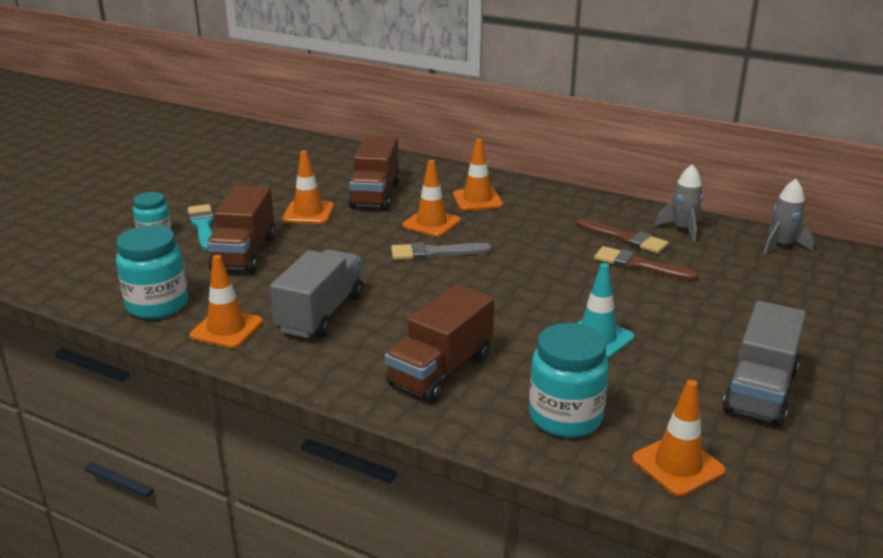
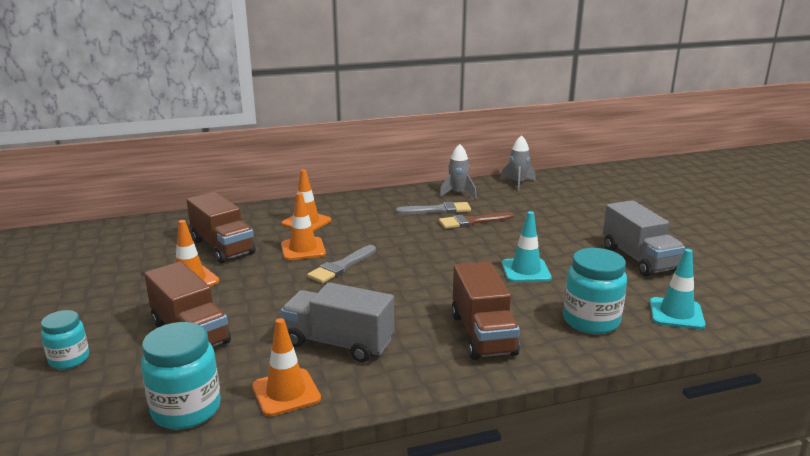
camera: 45 degrees left, 5 degrees down
(203, 226) = (106, 330): turquoise brush -> none
(321, 314) = (338, 343): grey truck -> grey truck turned 45 degrees counterclockwise
(625, 238) = (438, 210): brown brush -> grey brush
(678, 465) = (676, 314): orange traffic cone -> turquoise traffic cone

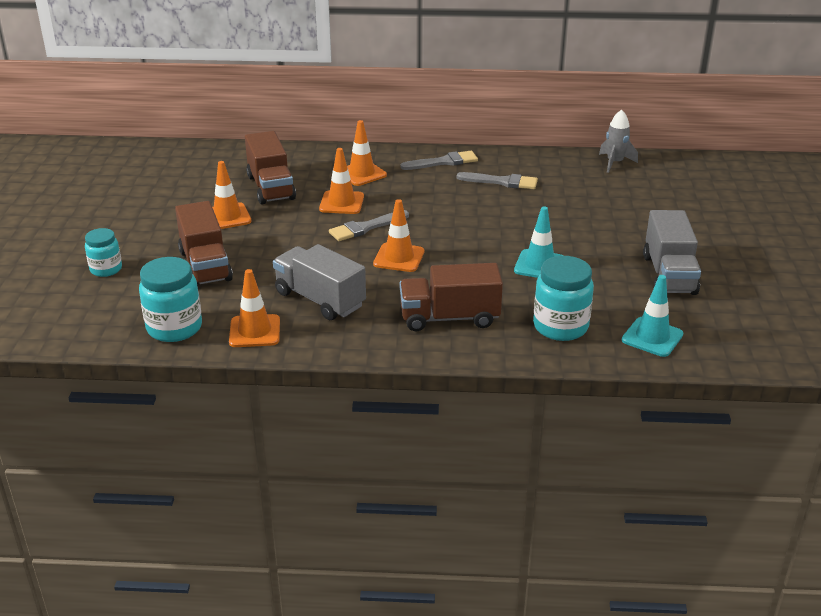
camera: 20 degrees right, 10 degrees up
(375, 202) = (443, 162): none -> grey brush
(392, 288) = (399, 258): none -> orange traffic cone
(458, 193) = (538, 165): grey rocket -> none
(472, 222) = (527, 201): brown brush -> none
(483, 334) = (449, 318): brown truck -> brown truck turned 75 degrees clockwise

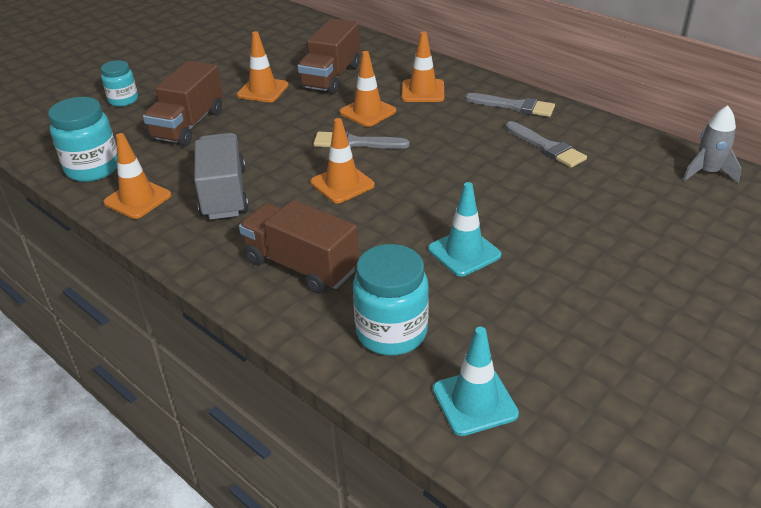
camera: 40 degrees right, 5 degrees up
(669, 274) = (600, 334): grey truck -> none

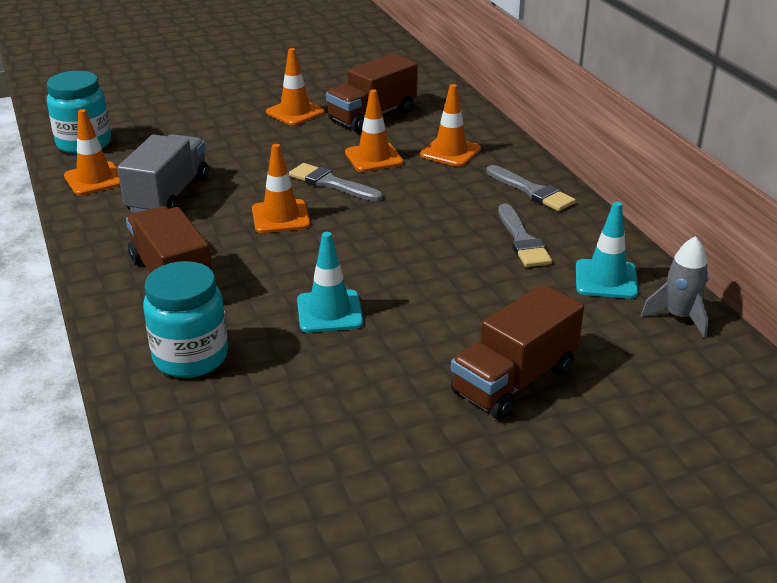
camera: 25 degrees right, 5 degrees down
(123, 100) = (164, 91): turquoise jar -> none
(188, 125) = (197, 127): brown truck -> brown truck (514, 380)
(474, 401) = (201, 439): turquoise traffic cone -> turquoise traffic cone (606, 279)

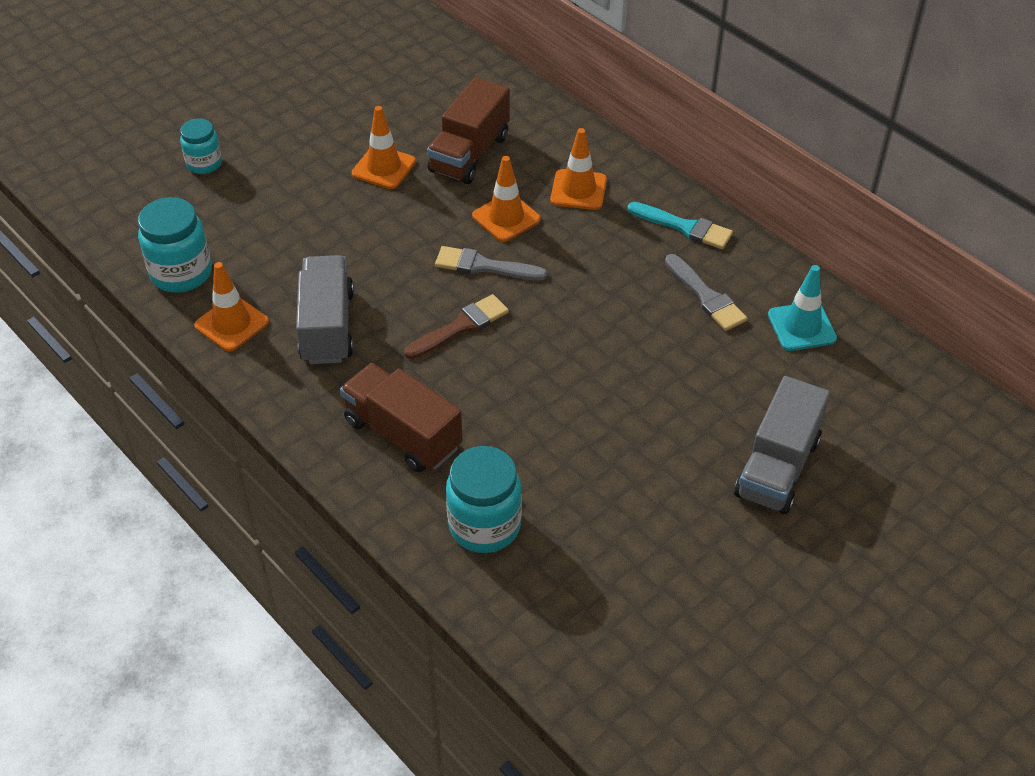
camera: 20 degrees left, 15 degrees up
(158, 88) = (204, 164): none -> turquoise jar
(280, 217) = (461, 327): orange traffic cone -> brown brush
(329, 312) = (578, 435): turquoise traffic cone -> none
(514, 380) = (777, 467): brown truck -> grey truck
(532, 191) = (684, 227): grey brush -> turquoise brush
(679, 317) = (880, 355): grey rocket -> none

